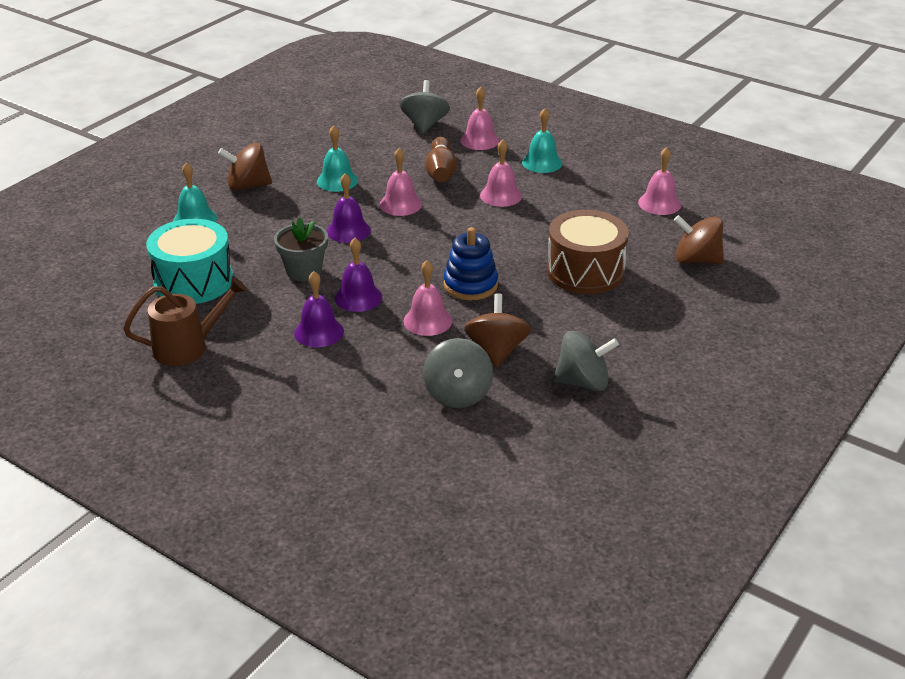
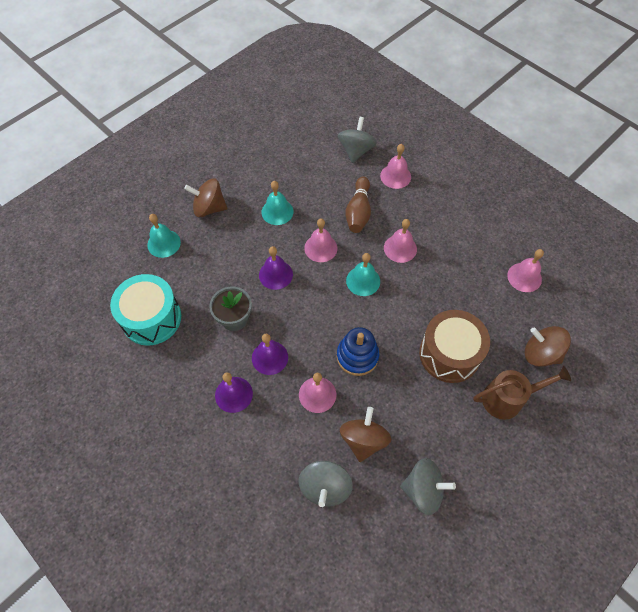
camera: 10 degrees right, 25 degrees up
(188, 347) = (136, 396): brown watering can -> brown watering can (508, 398)
(542, 162) = (439, 211): turquoise bell -> turquoise bell (363, 281)

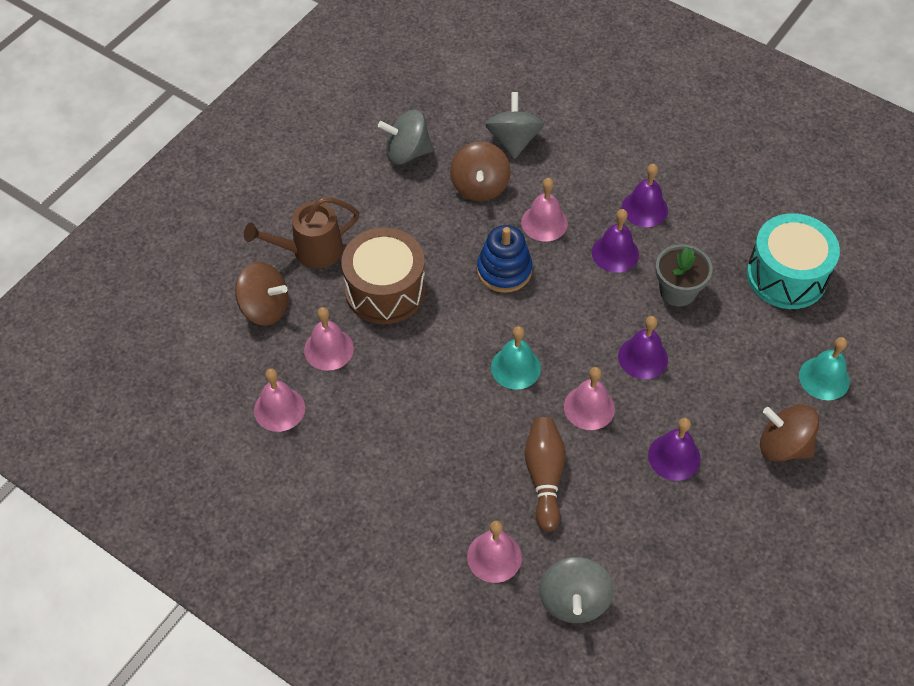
camera: 170 degrees right, 5 degrees down
(209, 208) = (783, 446): brown spinning top -> brown spinning top turned 150 degrees counterclockwise
(277, 211) = (674, 457): turquoise bell -> purple bell
(400, 248) = (468, 425): pink bell -> pink bell (328, 349)

